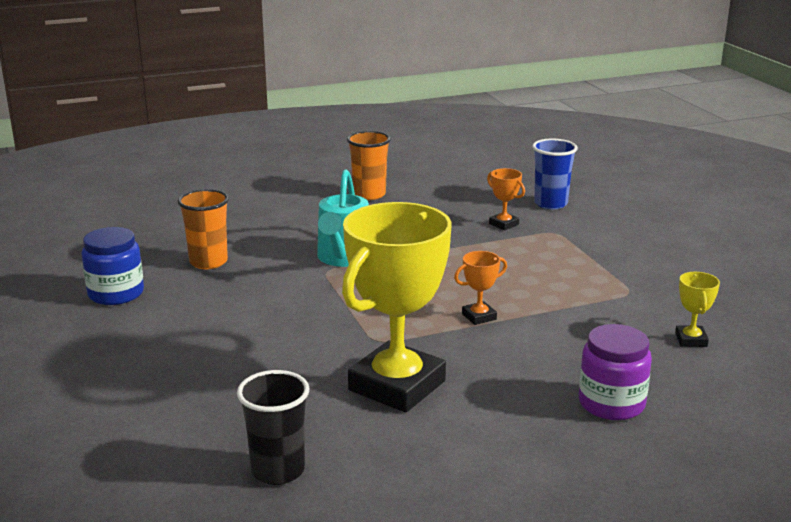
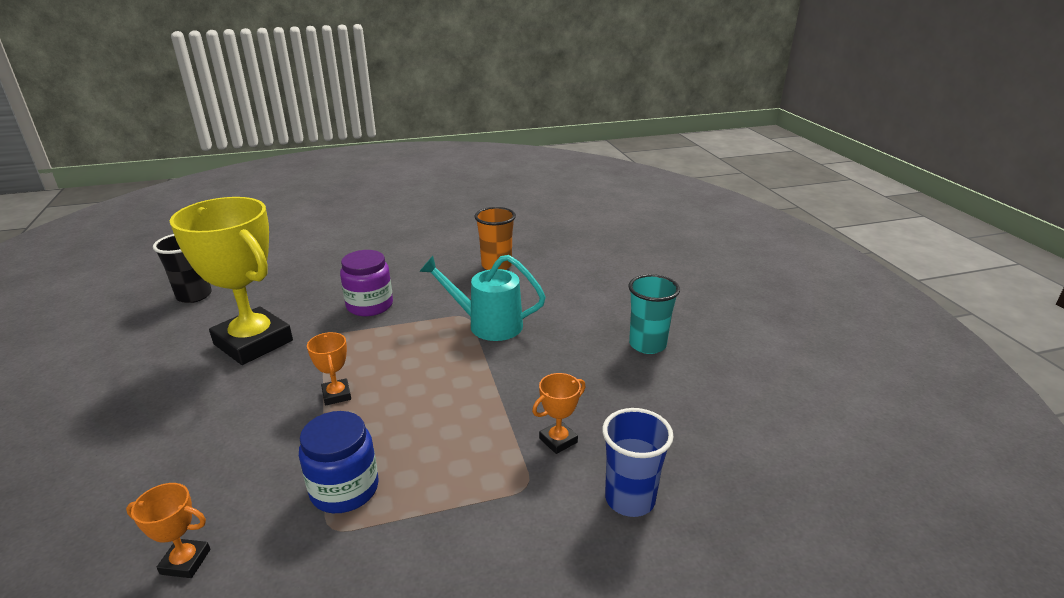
camera: 95 degrees right, 5 degrees up
(116, 293) = (454, 237): blue jar -> blue jar (344, 489)
(369, 194) = (647, 344): orange cup -> turquoise cup
(611, 403) = (128, 459): purple jar -> purple jar (370, 305)
(691, 340) = (185, 562): yellow trophy -> orange trophy

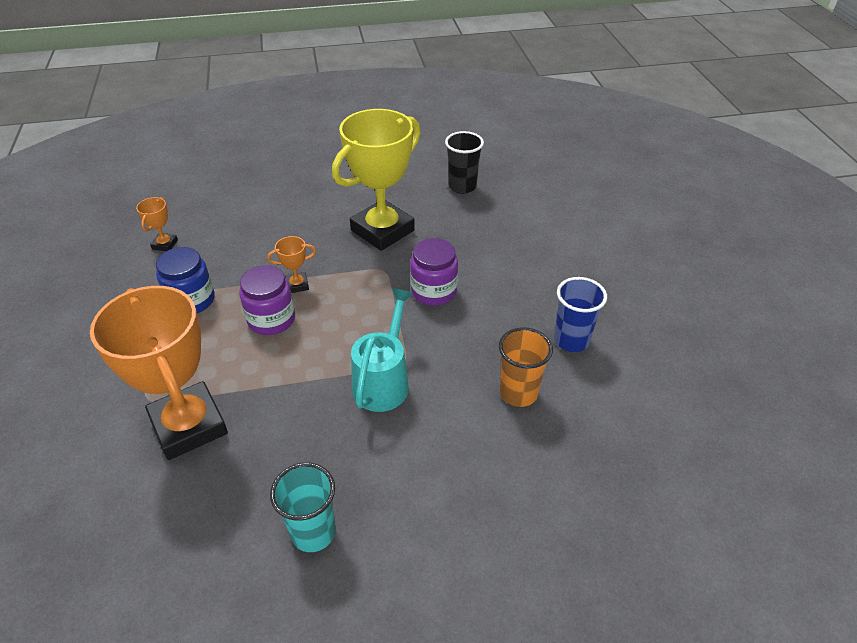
camera: 95 degrees right, 15 degrees up
(395, 406) = (271, 319): none -> purple jar
(558, 440) = (189, 425): orange trophy -> orange trophy, size x2.46
(630, 499) = (101, 468): blue cup -> blue cup (571, 340)

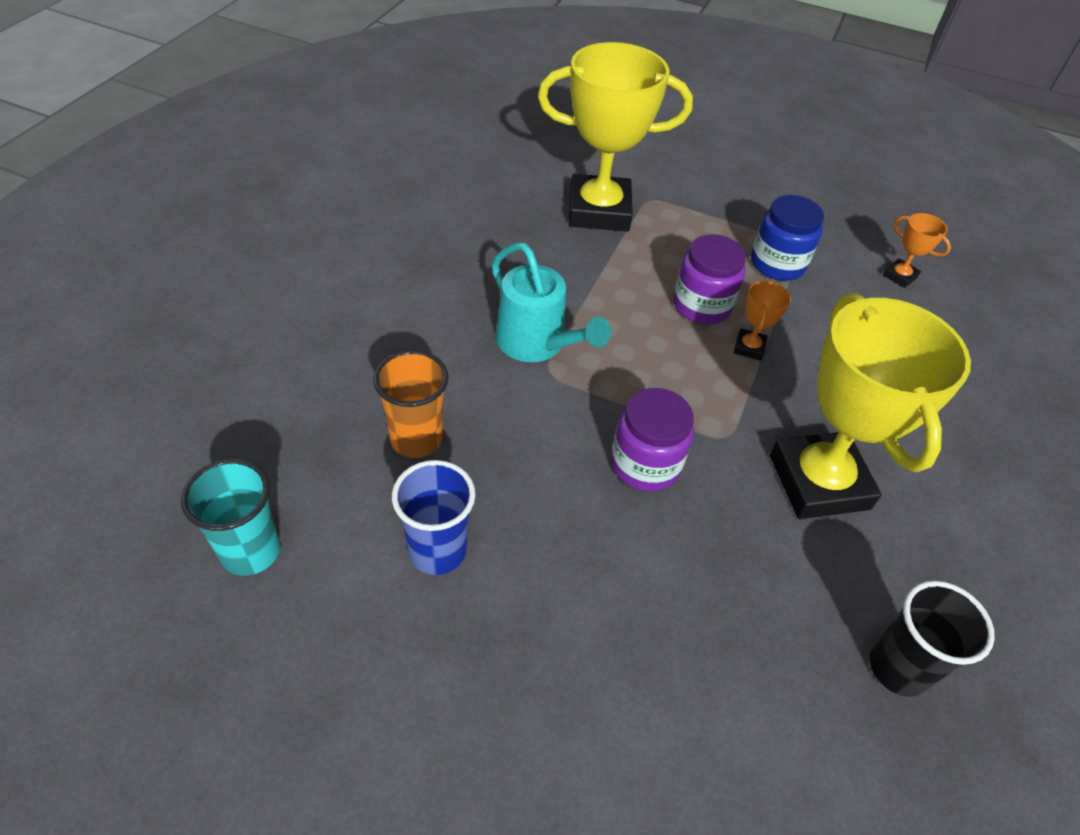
camera: 120 degrees right, 5 degrees up
(189, 425) = (599, 211): orange trophy -> yellow trophy
(313, 532) = (423, 232): turquoise cup -> turquoise cup (250, 551)

